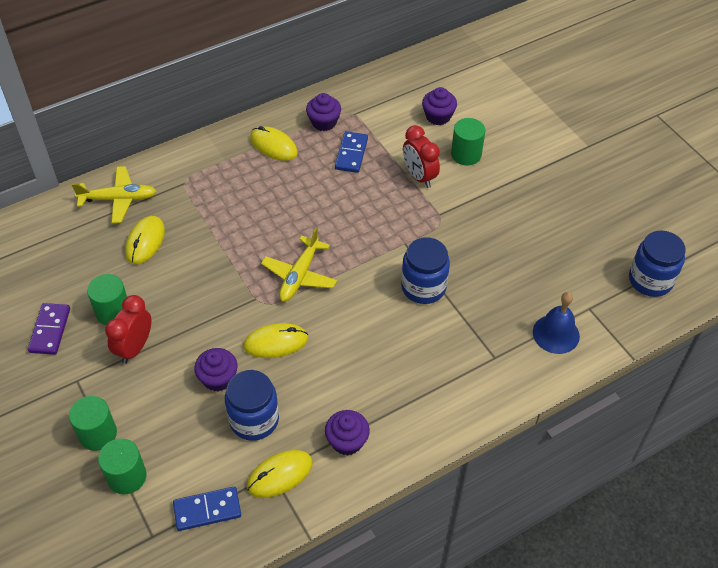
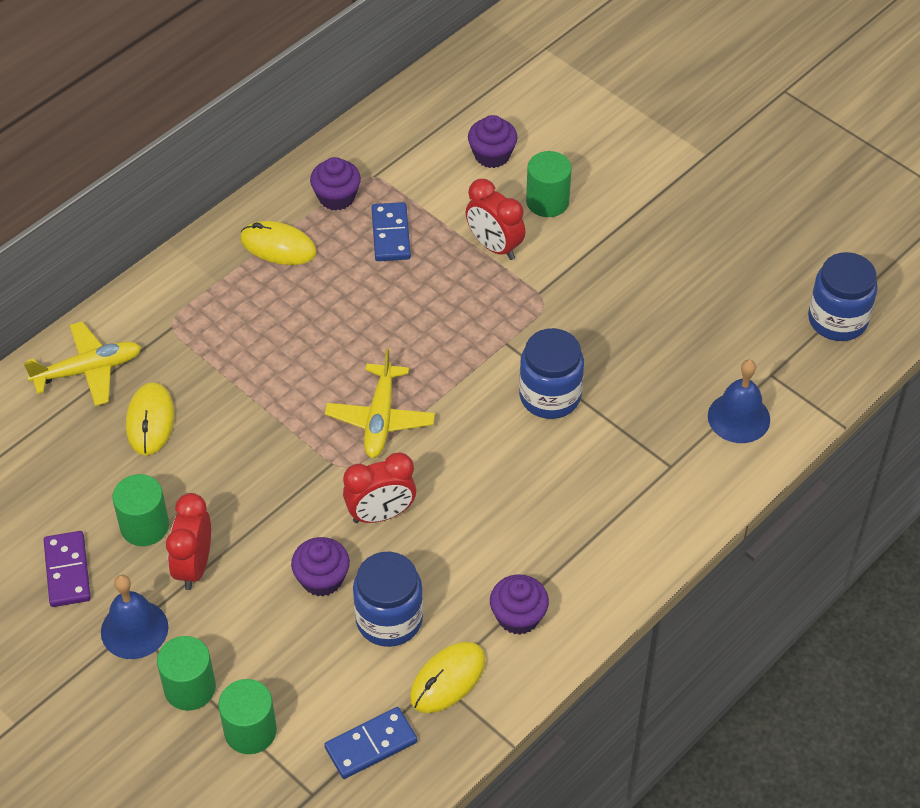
camera: 15 degrees left, 0 degrees up
(77, 382) = (134, 629): none -> blue bell
(276, 342) = (381, 514): yellow mouse -> red clock

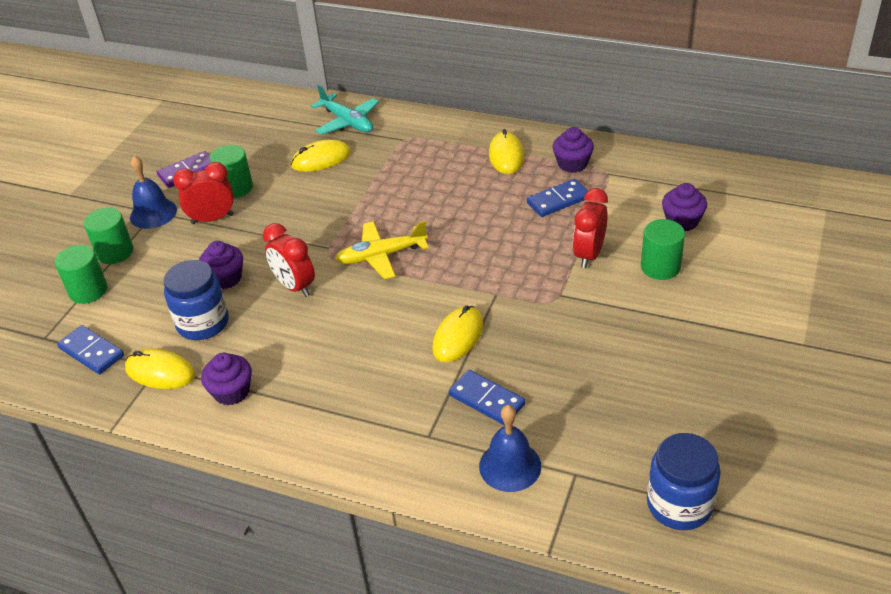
camera: 70 degrees right, 10 degrees down
(88, 370) = (347, 122): yellow plane -> turquoise plane
(550, 396) = (458, 336): blue jar -> yellow mouse
(649, 404) = (487, 400): none -> blue domino

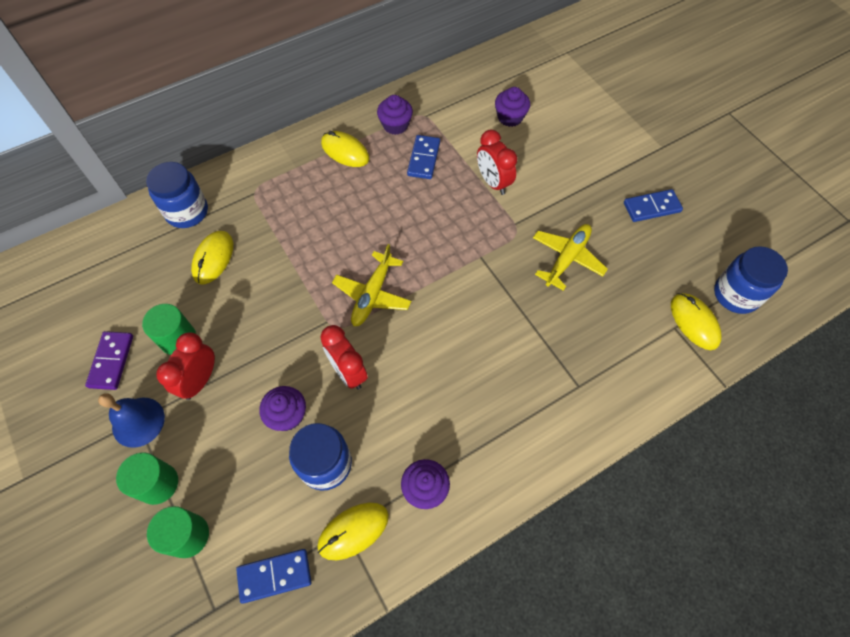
camera: 55 degrees left, 20 degrees up
(295, 286) = (348, 372): red clock -> red clock turned 60 degrees clockwise
(347, 122) = (187, 212): turquoise plane -> blue jar
(458, 336) = (501, 306): yellow mouse -> yellow mouse (694, 322)
(487, 400) = (574, 330): blue domino -> blue domino (651, 207)
(510, 466) = (641, 357): blue bell -> none
(563, 350) = (567, 258): none -> yellow plane
(660, 267) = (539, 158): green cylinder -> none

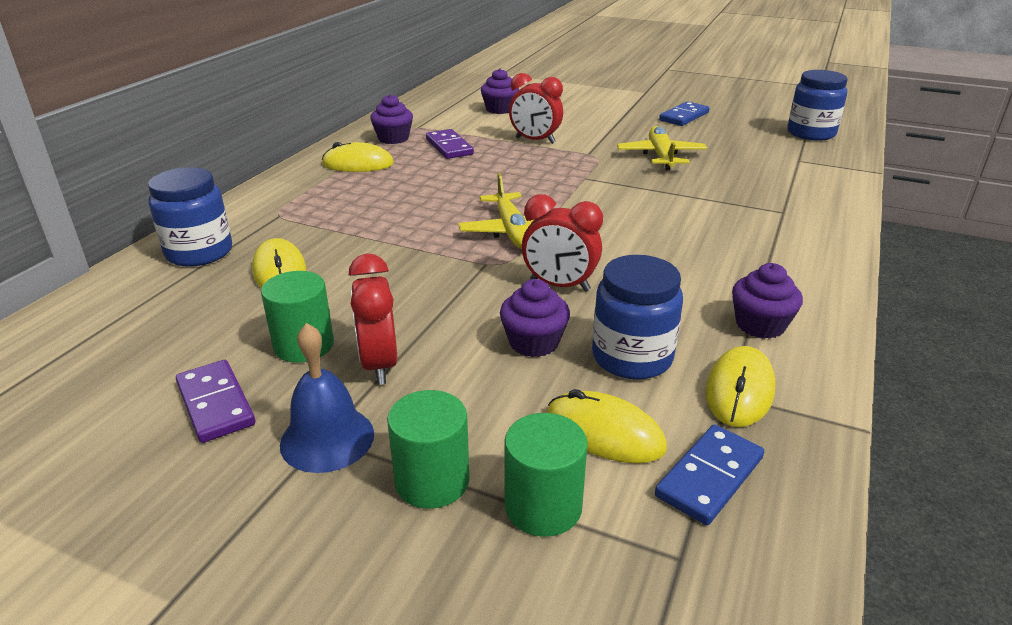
camera: 35 degrees left, 30 degrees down
(423, 159) = (449, 147): blue domino -> purple domino
(694, 322) = (807, 153): yellow mouse -> yellow mouse (604, 432)

